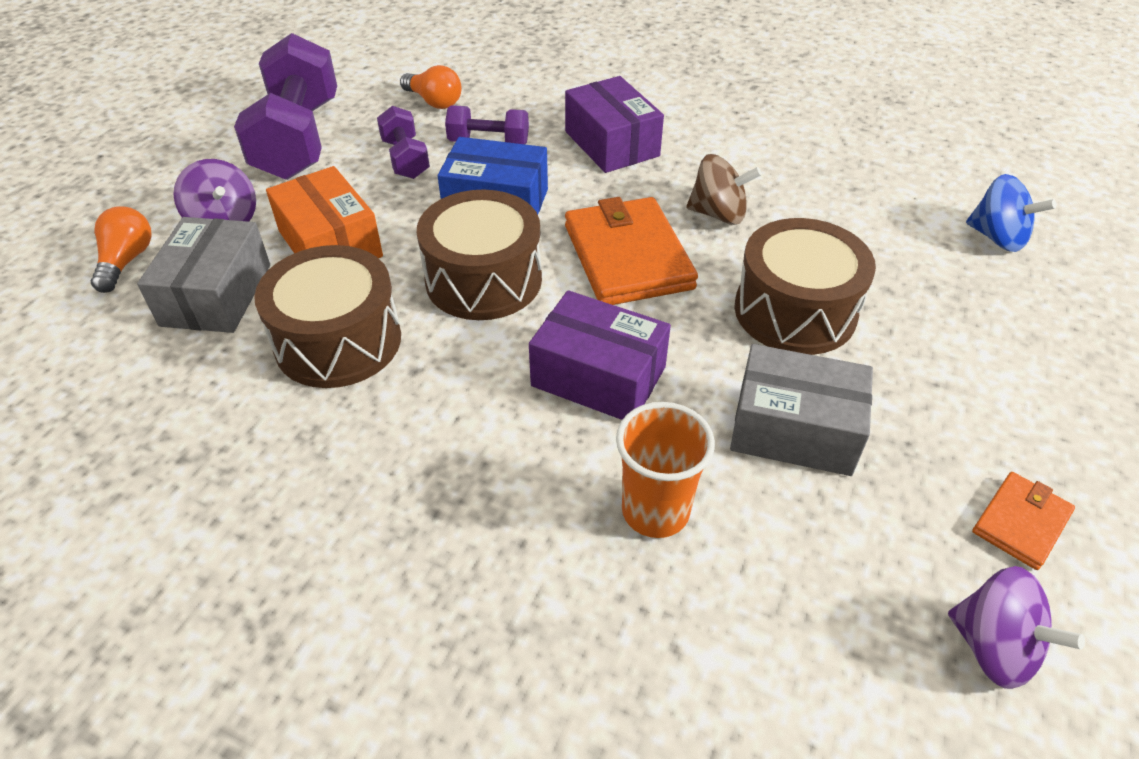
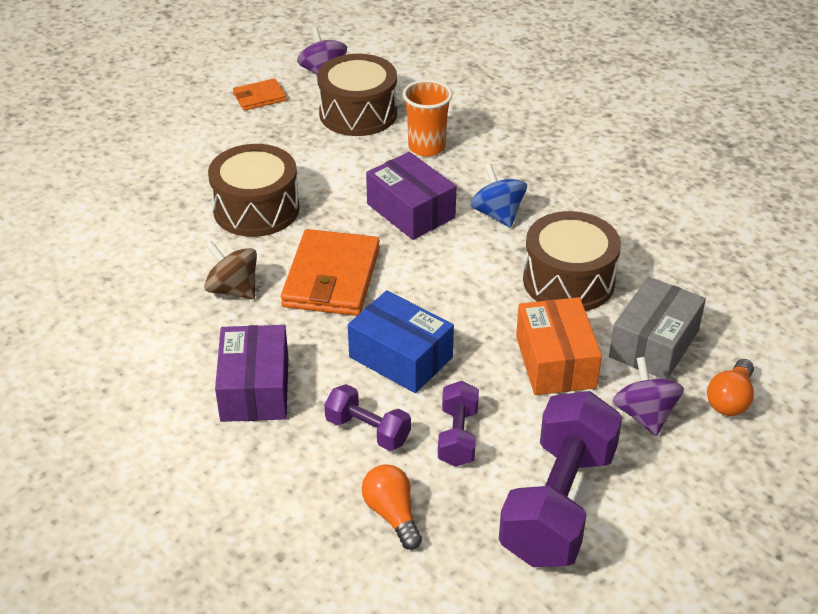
camera: 155 degrees left, 5 degrees down
(483, 280) = (447, 293): brown drum -> brown drum (358, 113)
(794, 429) = (324, 156): grey box -> none
(997, 238) = (65, 210): blue spinning top -> blue spinning top (497, 214)

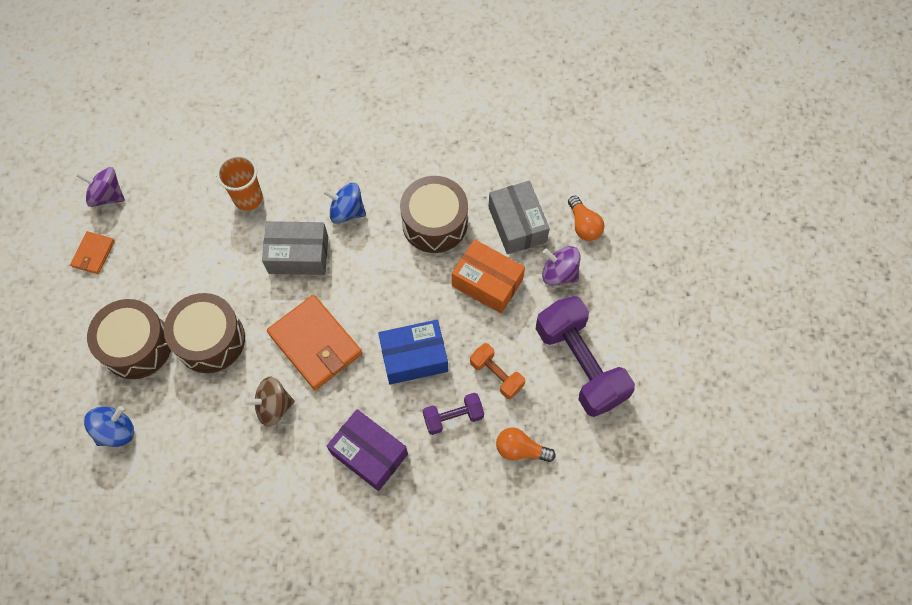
camera: 50 degrees left, 25 degrees up
(104, 207) = (116, 431): none -> blue spinning top
(358, 113) = (173, 209): brown drum -> brown drum (137, 346)
(410, 211) = (298, 255): purple box -> grey box
(458, 436) = (496, 375): purple dumbbell -> orange dumbbell

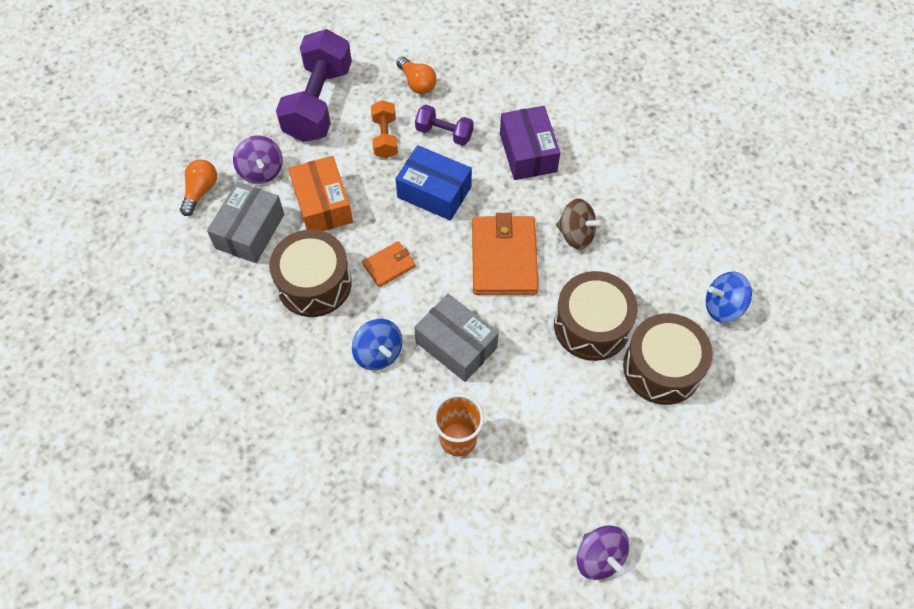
camera: 140 degrees left, 5 degrees down
(93, 254) = (652, 496): orange wallet -> orange wallet (389, 265)

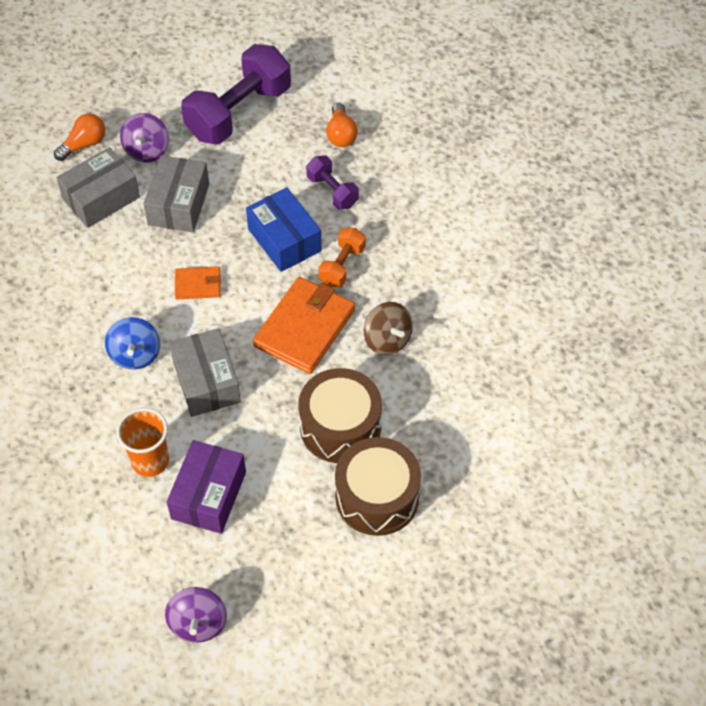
camera: 30 degrees right, 5 degrees down
(314, 283) = (123, 269): brown drum -> none
(323, 204) = (178, 204): orange box -> grey box
(385, 137) = (275, 170): orange dumbbell -> orange dumbbell (342, 266)
(528, 152) = (397, 244): purple box -> purple box (209, 495)
(723, 306) = (478, 473): blue spinning top -> none

